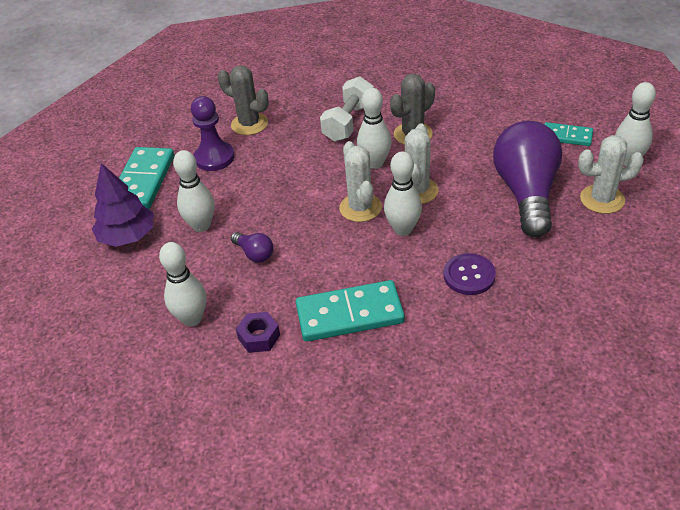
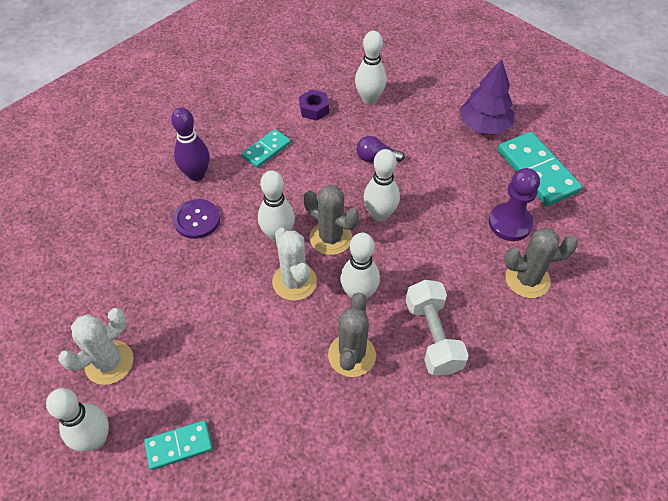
camera: 140 degrees right, 10 degrees up
(201, 226) = (441, 159): white bowling pin -> white bowling pin (380, 214)
(349, 314) = (266, 150): turquoise domino -> turquoise domino, size x0.57
(360, 208) = (331, 238): white cactus -> grey cactus
(442, 323) = (196, 174): none -> purple bowling pin
(526, 193) = (188, 332): purple light bulb -> none

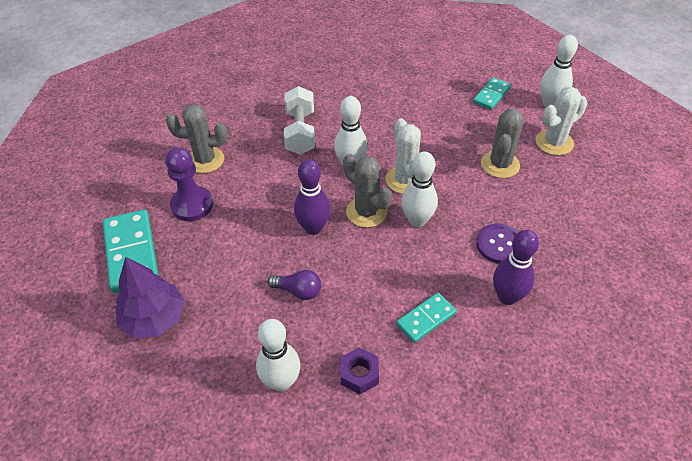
camera: 170 degrees left, 5 degrees down
(179, 446) = (491, 95): turquoise domino -> turquoise domino turned 45 degrees counterclockwise
(351, 355) = (365, 128): grey cactus -> grey cactus (500, 164)
(380, 214) = (313, 228): white bowling pin -> purple bowling pin

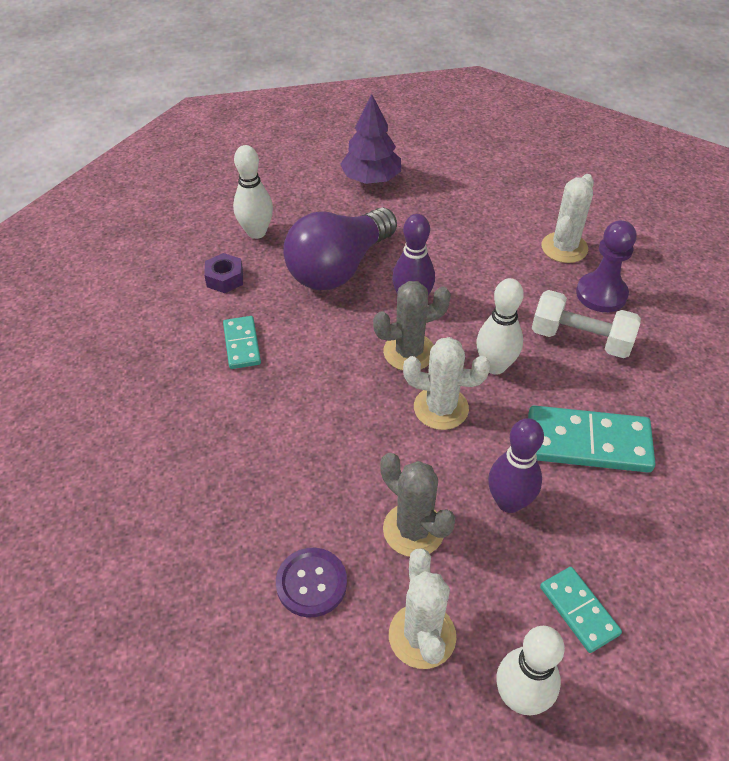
camera: 115 degrees right, 0 degrees up
(131, 253) = (454, 178): turquoise domino -> turquoise domino (588, 442)
(192, 205) = (497, 225): purple pawn -> purple pawn (601, 294)
(205, 160) = (564, 248): grey cactus -> white cactus
(298, 291) = (339, 267): purple light bulb -> purple light bulb, size x2.40
(417, 220) = (369, 392): white bowling pin -> none
(500, 245) = (284, 453): purple button -> purple button (311, 583)
(507, 297) = (215, 422): purple bowling pin -> purple bowling pin (509, 502)

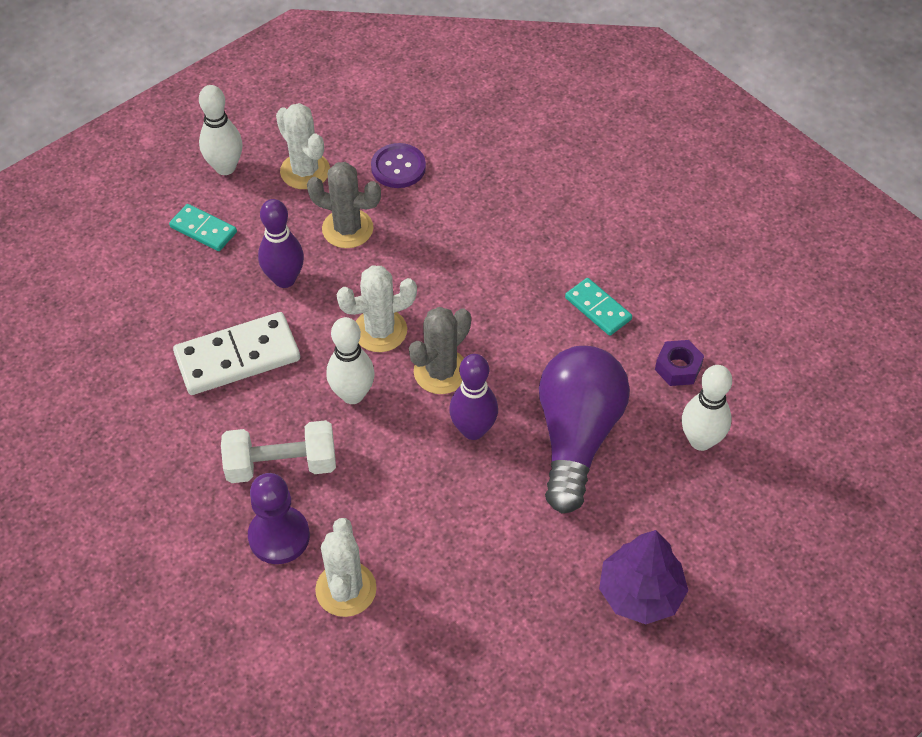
camera: 150 degrees right, 5 degrees up
(588, 442) = (237, 357): turquoise domino -> white domino

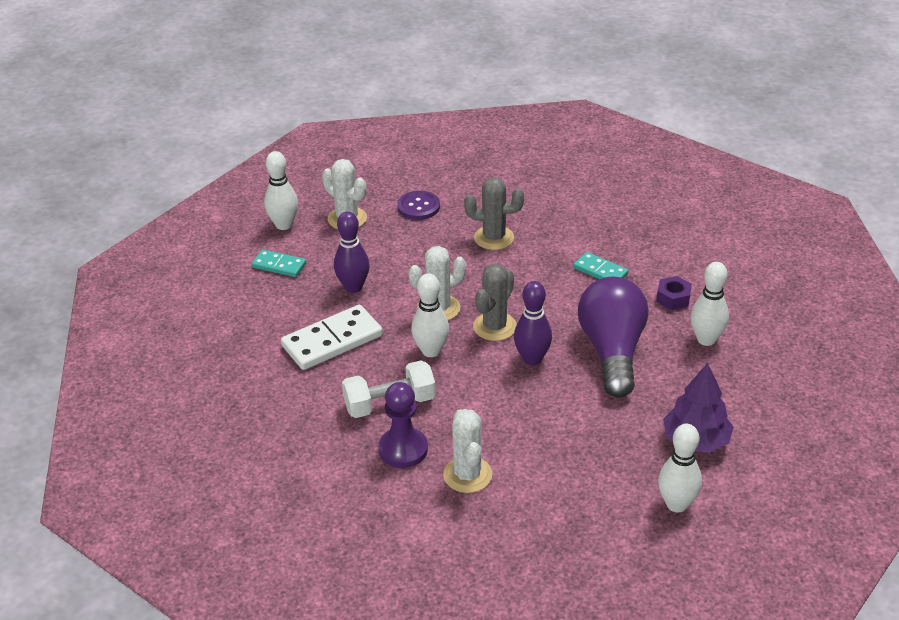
camera: 10 degrees left, 15 degrees down
(347, 229) = (392, 249): grey cactus -> grey cactus (494, 238)
(587, 684) = (676, 504): none -> white bowling pin

